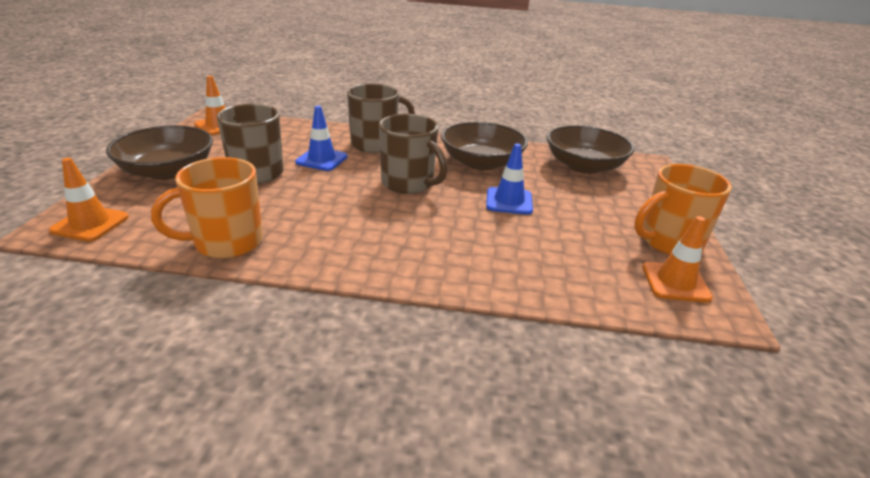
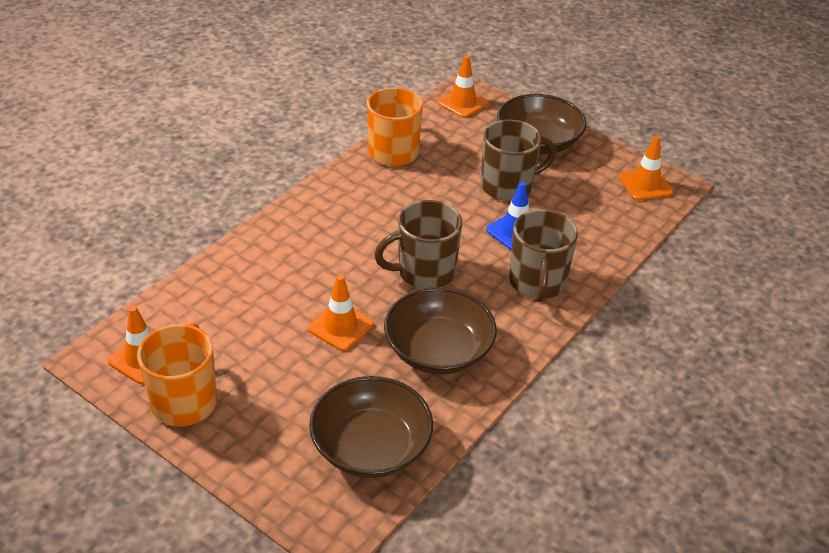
camera: 120 degrees right, 10 degrees up
(509, 201) = (341, 326): blue traffic cone -> orange traffic cone

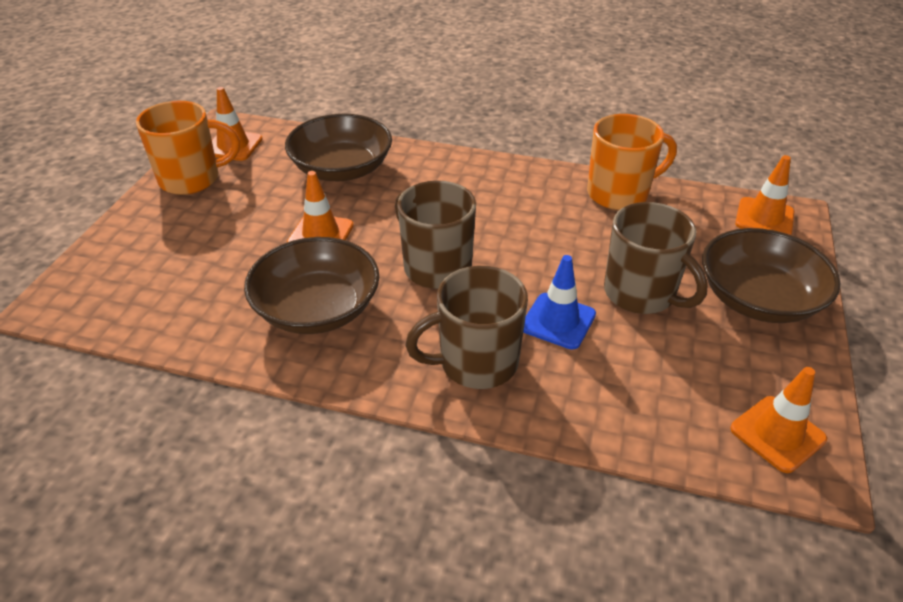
camera: 70 degrees right, 0 degrees up
(371, 446) = (162, 298): brown bowl -> brown bowl (342, 169)

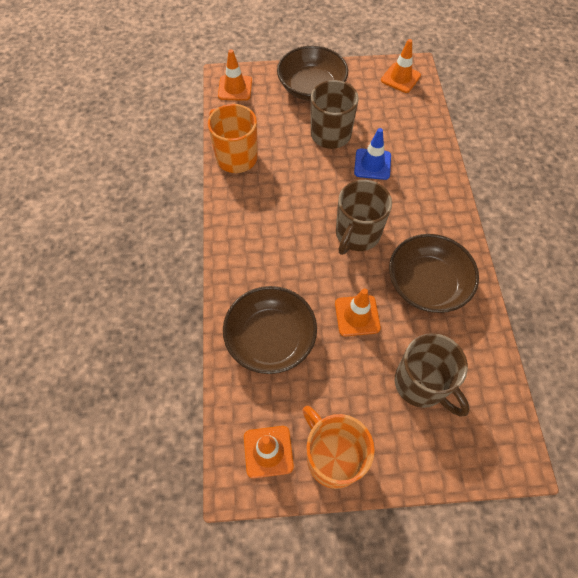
camera: 110 degrees left, 20 degrees up
(476, 363) = (423, 192): brown mug -> brown mug (421, 384)

